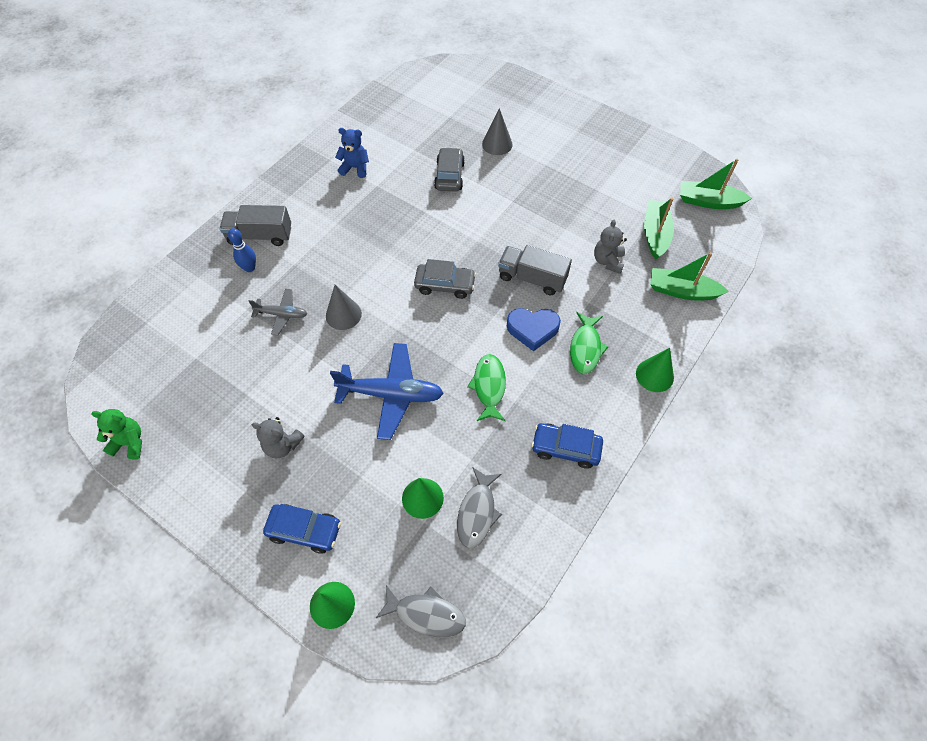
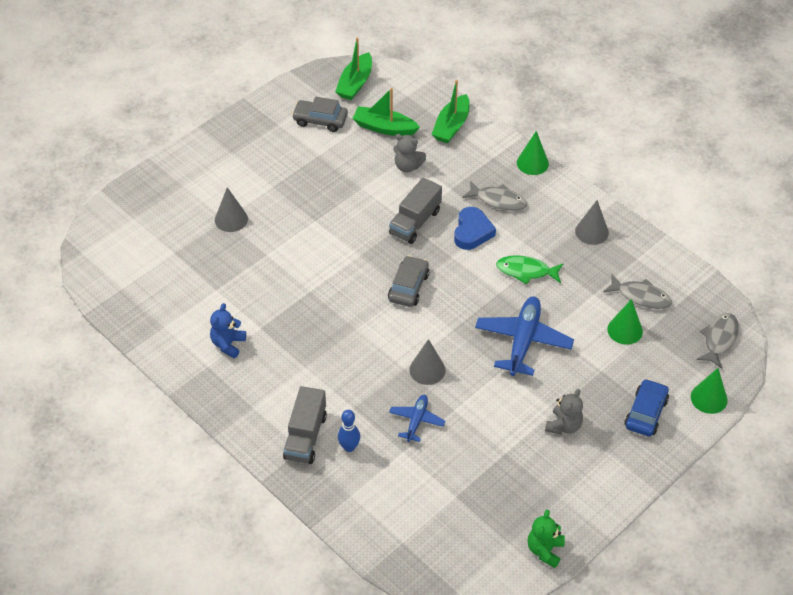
camera: 80 degrees left, 10 degrees down
(282, 314) = (416, 421): grey plane -> blue plane
(449, 176) = (265, 264): grey car -> grey car (320, 120)
(565, 448) = (591, 232): blue car -> grey cone
(585, 348) = (498, 200): green fish -> grey fish

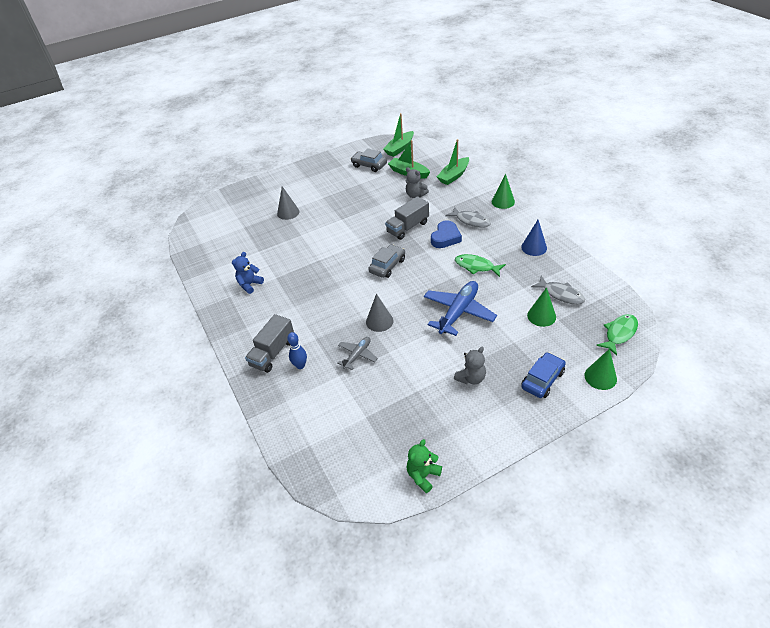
camera: 20 degrees right, 5 degrees down
(416, 421) = (357, 355): blue plane -> grey plane
(591, 232) = (534, 247): grey cone -> blue cone
(719, 339) = (619, 333): grey fish -> green fish

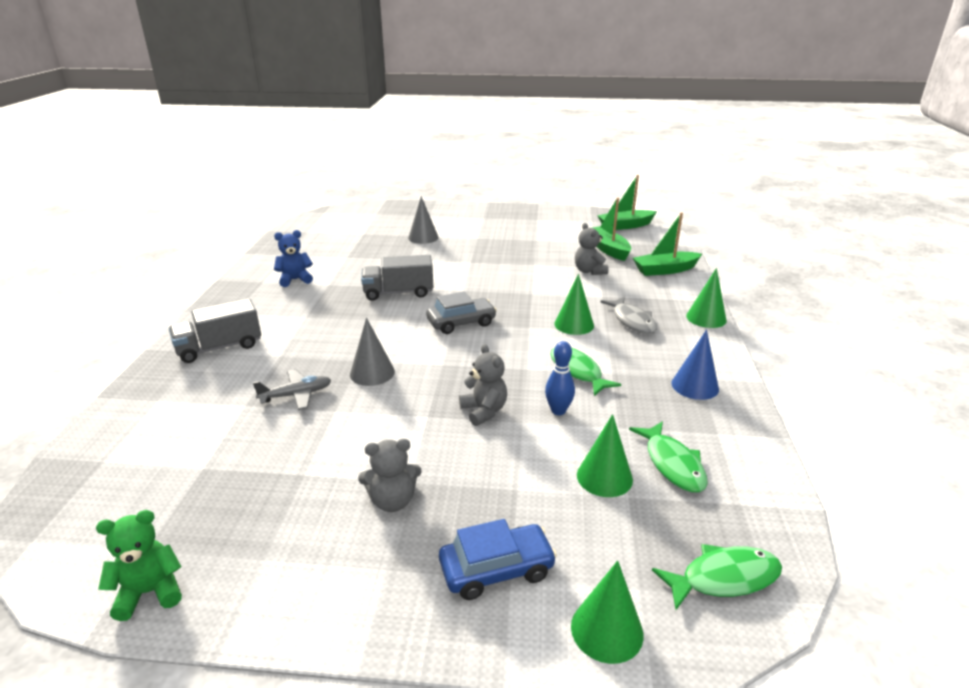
camera: 30 degrees right, 15 degrees down
(300, 365) = (225, 373): blue bowling pin -> blue bowling pin (558, 411)
(369, 165) = (568, 229): grey car -> none
(407, 227) = (538, 297): grey truck -> grey truck (398, 293)
(445, 237) = (574, 324): blue heart -> green cone
(458, 312) = (484, 411): blue plane -> grey teddy bear
(561, 294) = (672, 464): grey fish -> green fish

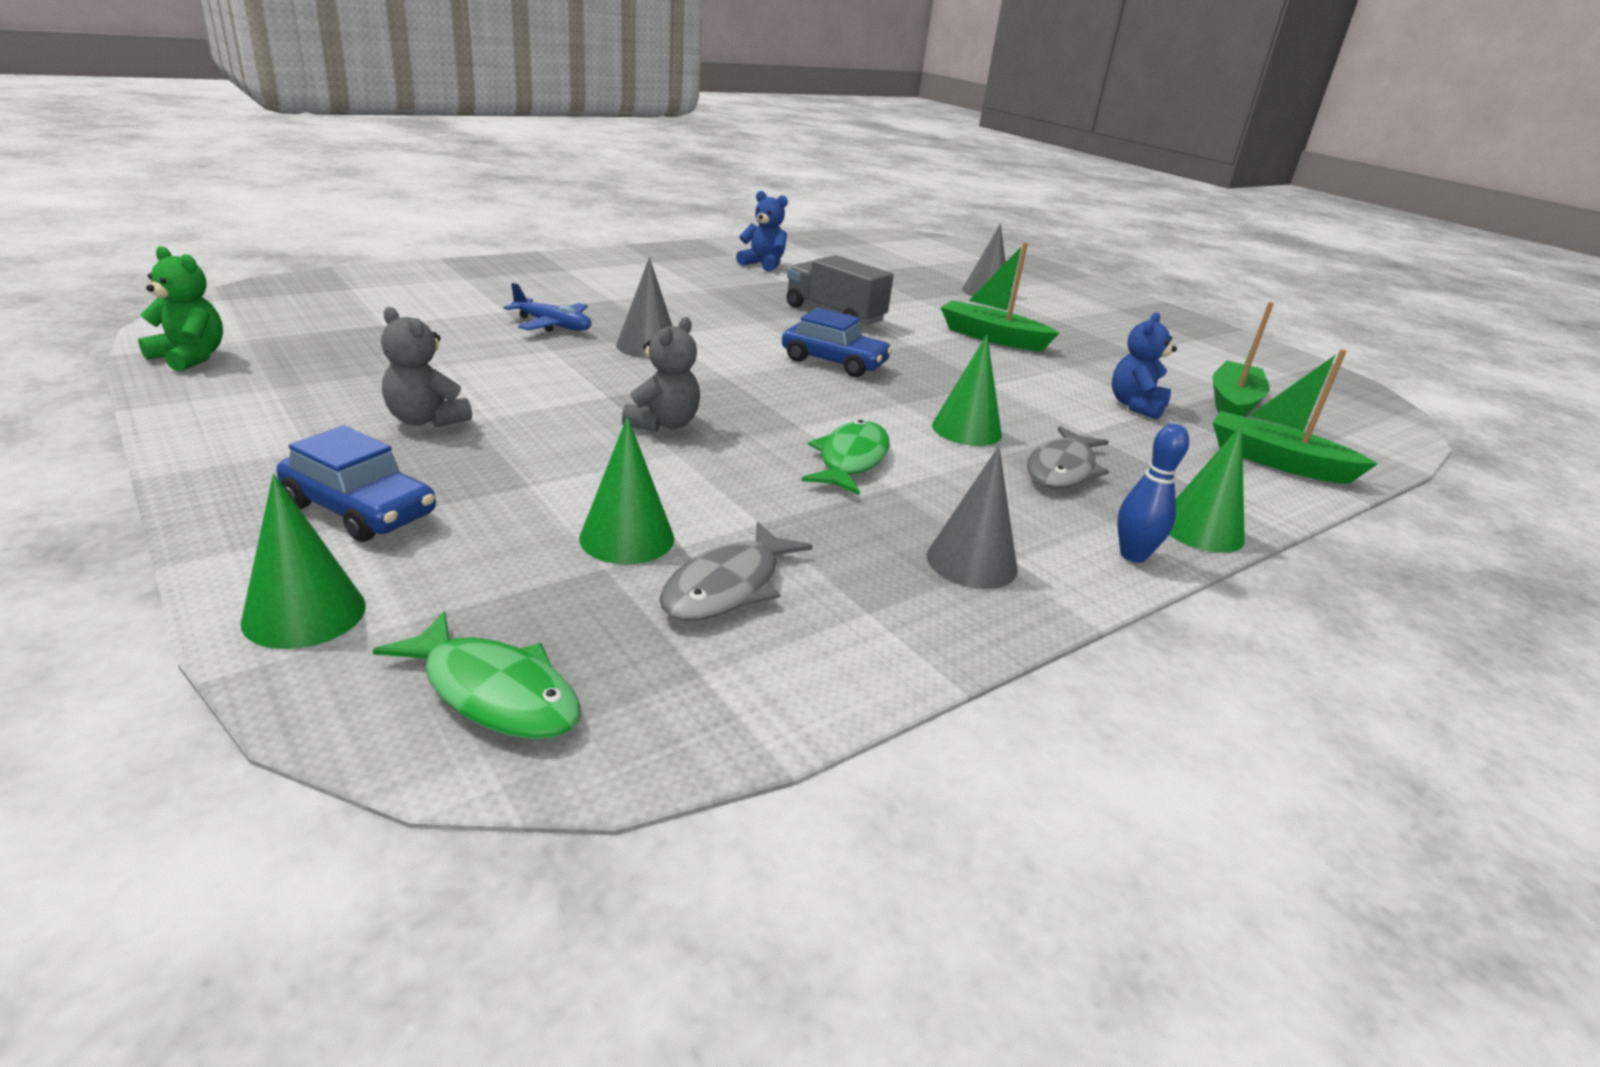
camera: 45 degrees right, 0 degrees up
(219, 348) = (584, 273): grey truck -> none
(296, 395) = (553, 325): grey plane -> blue plane
(461, 323) = (834, 362): grey car -> blue car
(558, 411) = (735, 469): blue bowling pin -> blue bowling pin (1133, 555)
(589, 271) = (1136, 406): grey teddy bear -> blue teddy bear
(625, 226) = (1339, 400): green boat -> green boat (991, 337)
(672, 464) = (727, 587): green fish -> grey fish
(695, 386) = (971, 562): blue cone -> grey cone

